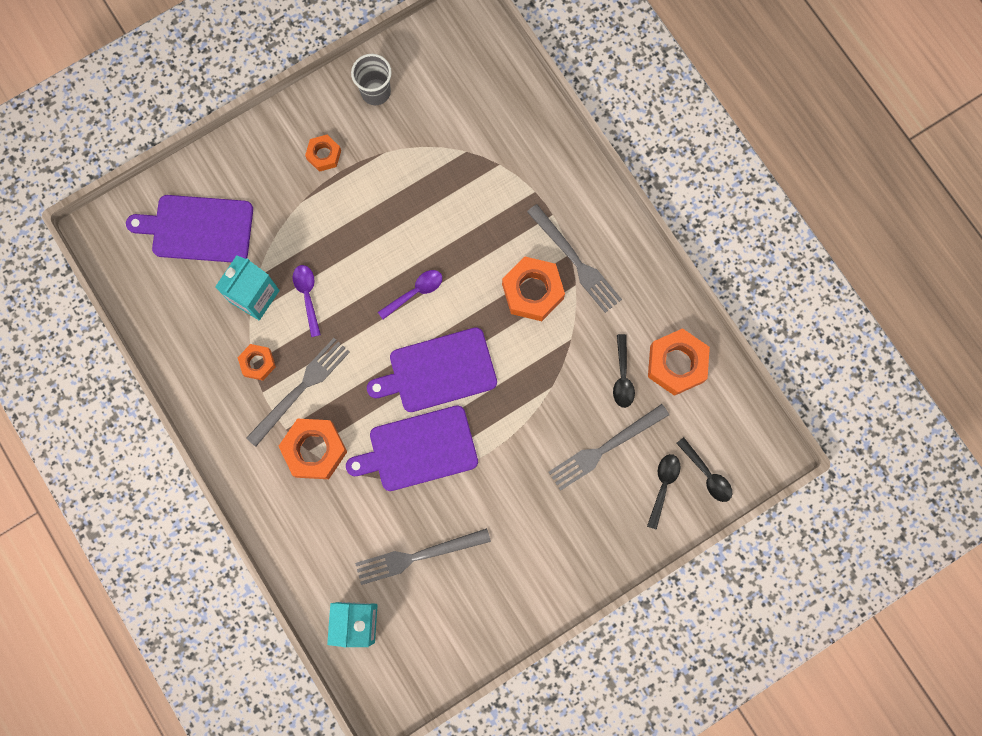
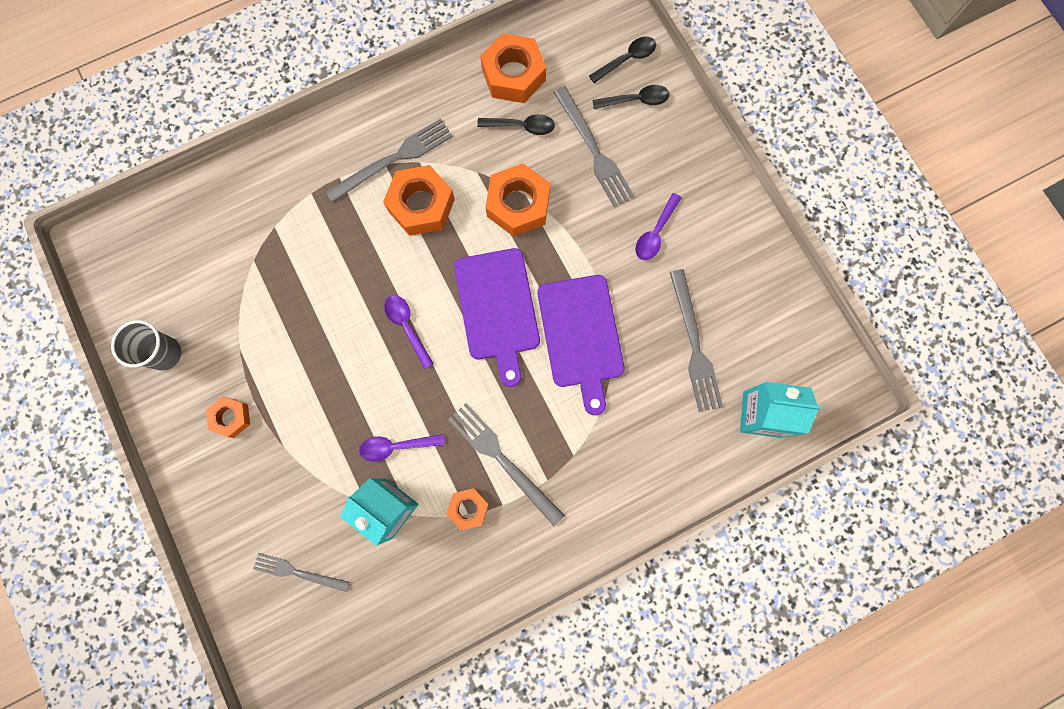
camera: 85 degrees left, 0 degrees up
(198, 229) = (298, 572): purple cutting board -> grey fork
(314, 450) = (573, 449): orange nut -> orange nut (518, 205)
(525, 513) = (655, 233): none -> purple spoon
(663, 486) = (636, 100): black spoon -> black spoon turned 150 degrees clockwise

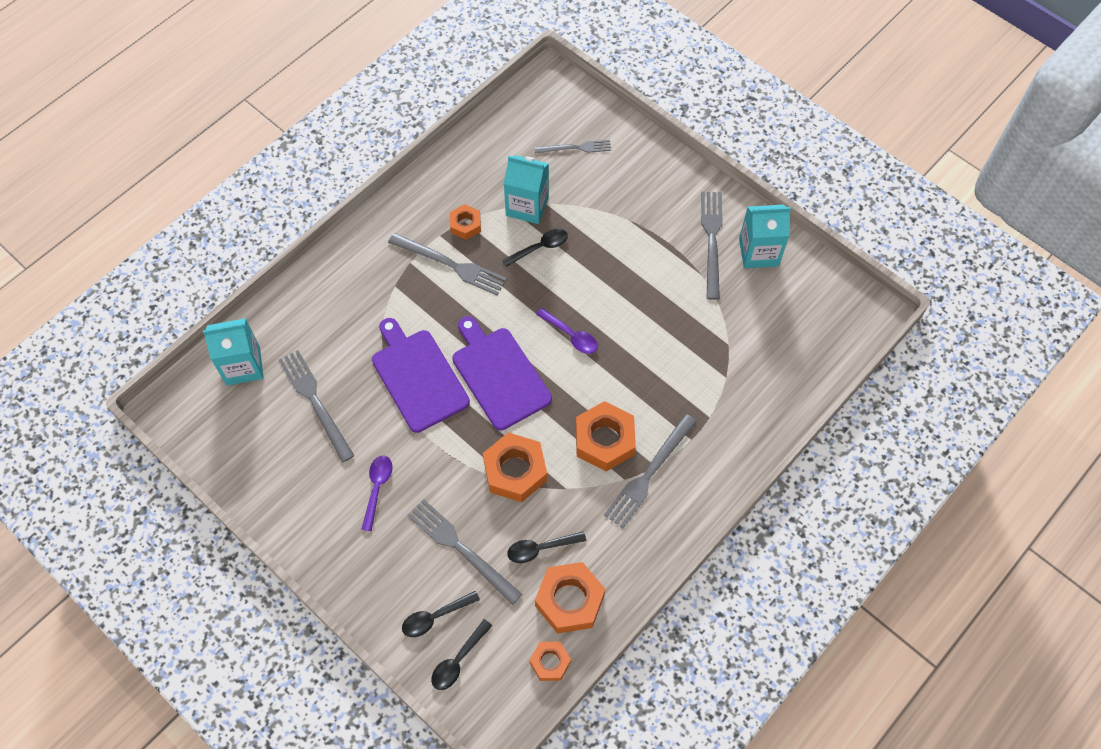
camera: 160 degrees right, 15 degrees down
(165, 353) = (758, 252): grey cup -> turquoise carton
(206, 386) = (711, 240): none -> grey fork
(231, 417) = (680, 226): orange nut -> orange nut (550, 662)
(396, 446) = (540, 247): purple spoon -> black spoon

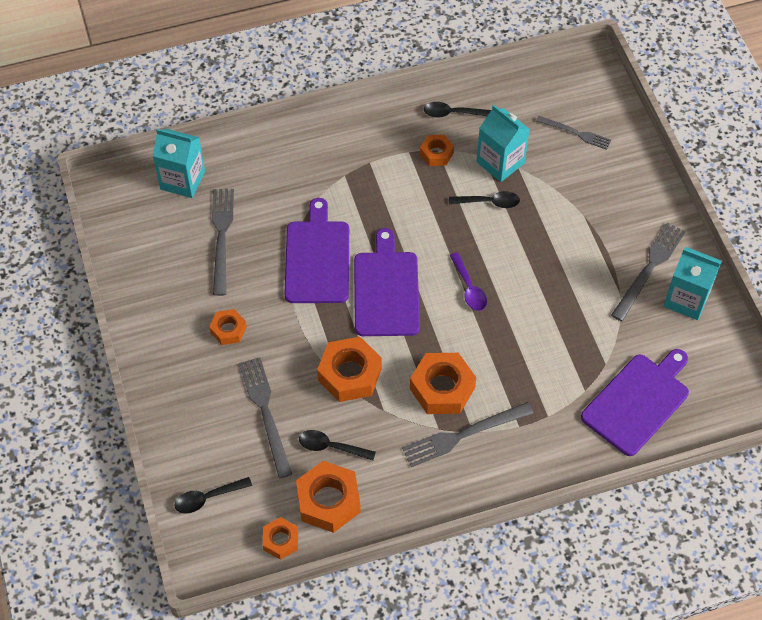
camera: 30 degrees right, 5 degrees down
(377, 488) = (228, 330): purple spoon -> orange nut
(435, 617) = (211, 454): black spoon -> black spoon (452, 113)
(451, 265) = (403, 180): grey fork -> none
(775, 364) = (637, 401): none -> purple cutting board

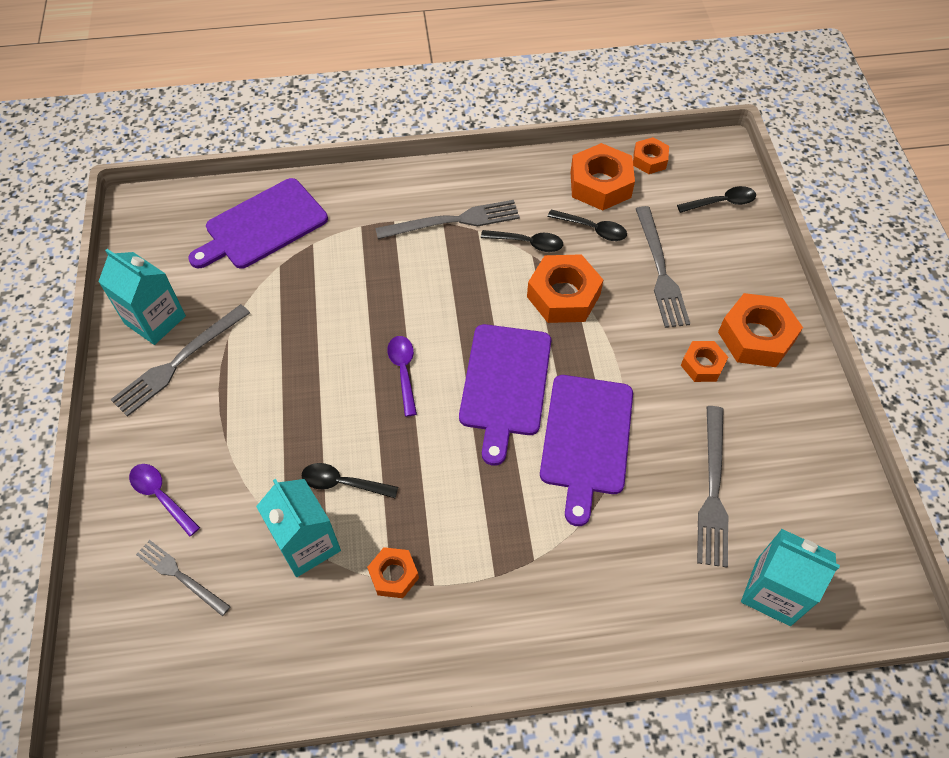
camera: 170 degrees left, 0 degrees up
(442, 388) = (464, 267): orange nut -> orange nut (756, 337)
(452, 113) = (350, 646): black spoon -> black spoon (527, 243)
(613, 176) = (161, 496): none -> purple spoon

